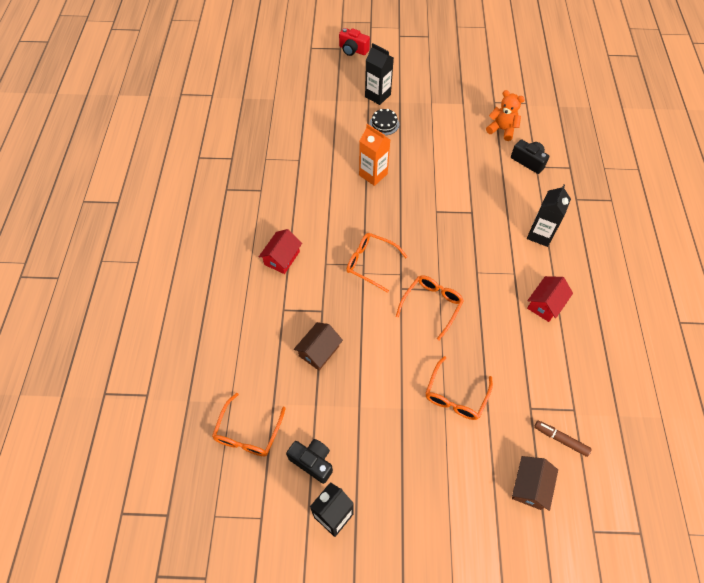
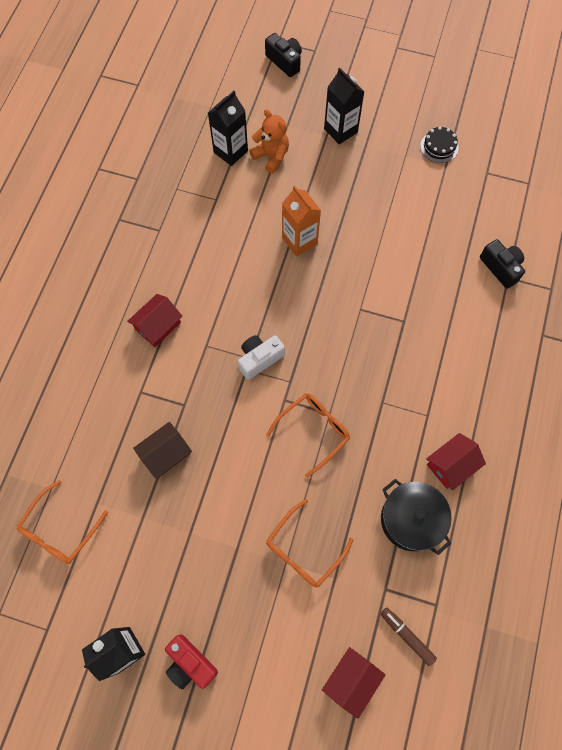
camera: 15 degrees right, 10 degrees up
(312, 461) = (119, 582): black camera -> black camera (285, 61)
(353, 50) = (330, 56): red camera -> red camera (190, 663)
(371, 263) = (259, 359): orange glasses -> white camera
(384, 124) = (335, 173): black cake -> black cake (439, 146)
(502, 129) = (483, 215): orange teddy bear -> orange teddy bear (271, 156)
(530, 351) = (411, 519): none -> black pot
(530, 486) = (351, 680): brown house -> red house
(540, 235) = (478, 372): black carton -> black carton (230, 151)

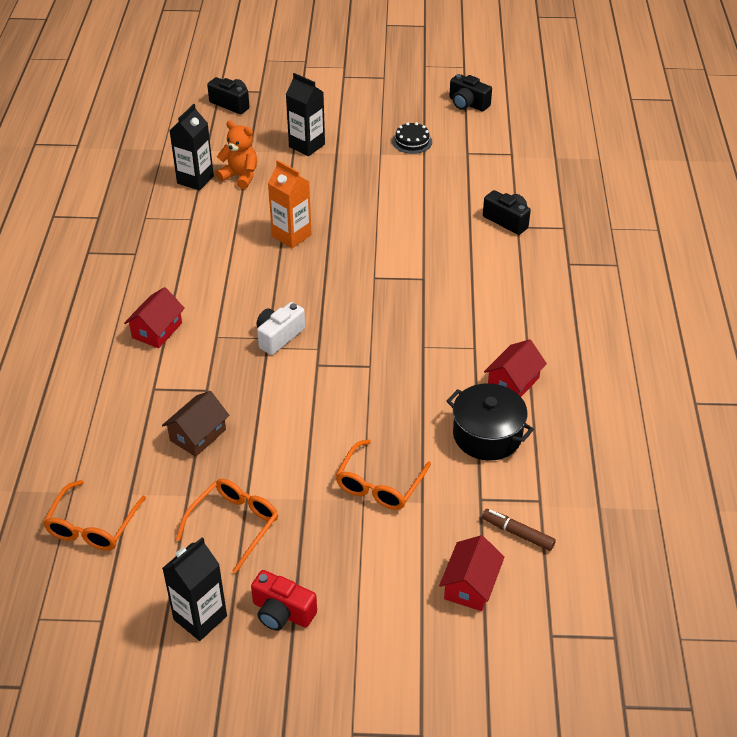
camera: 15 degrees left, 25 degrees down
(313, 431) = (357, 384): orange glasses -> orange glasses (233, 525)
(505, 108) = (467, 104): none -> black camera

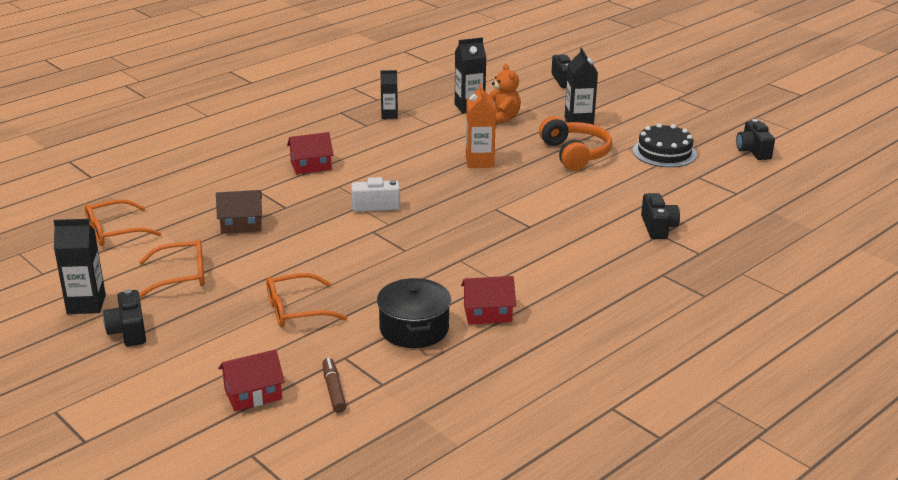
camera: 45 degrees right, 15 degrees down
(138, 229) = (389, 115): none -> black carton
(282, 612) = (128, 331): red camera -> black camera
(351, 182) = (575, 154): none -> orange headphones
(412, 141) = (664, 152): black cake -> black cake, size x1.58

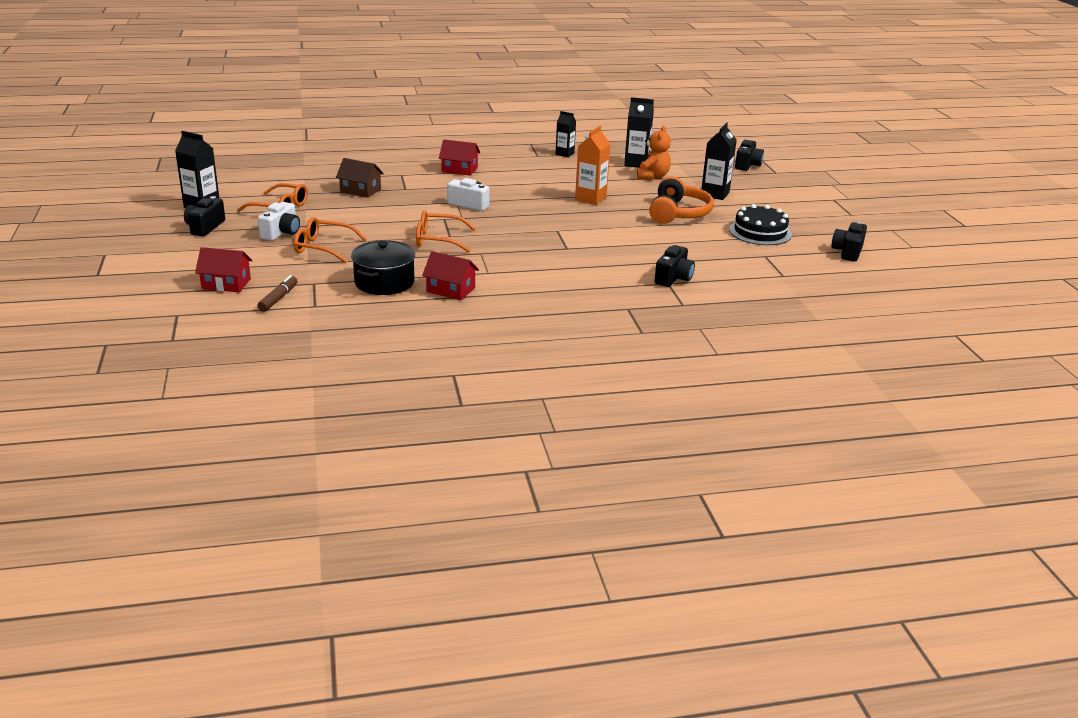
camera: 30 degrees right, 0 degrees up
(115, 231) = (276, 173): orange glasses -> orange glasses (439, 239)
(226, 307) = (281, 233): none -> white camera

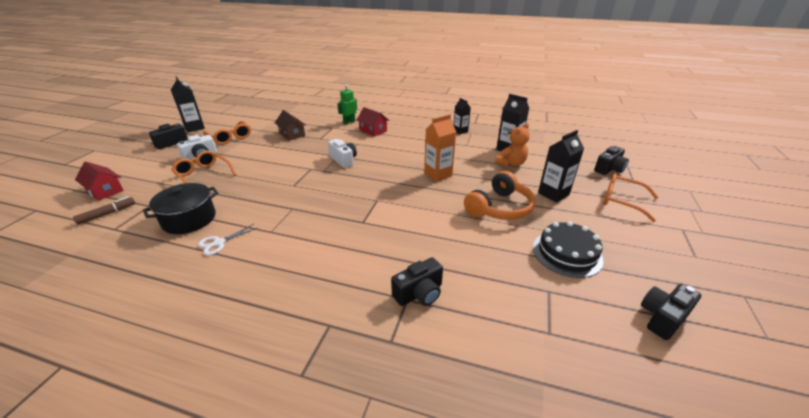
camera: 30 degrees right, 5 degrees up
(414, 165) = (349, 122): none -> green robot
(439, 239) = (281, 187): orange glasses -> orange glasses (622, 201)
(451, 290) = (219, 243): red house -> white scissors

